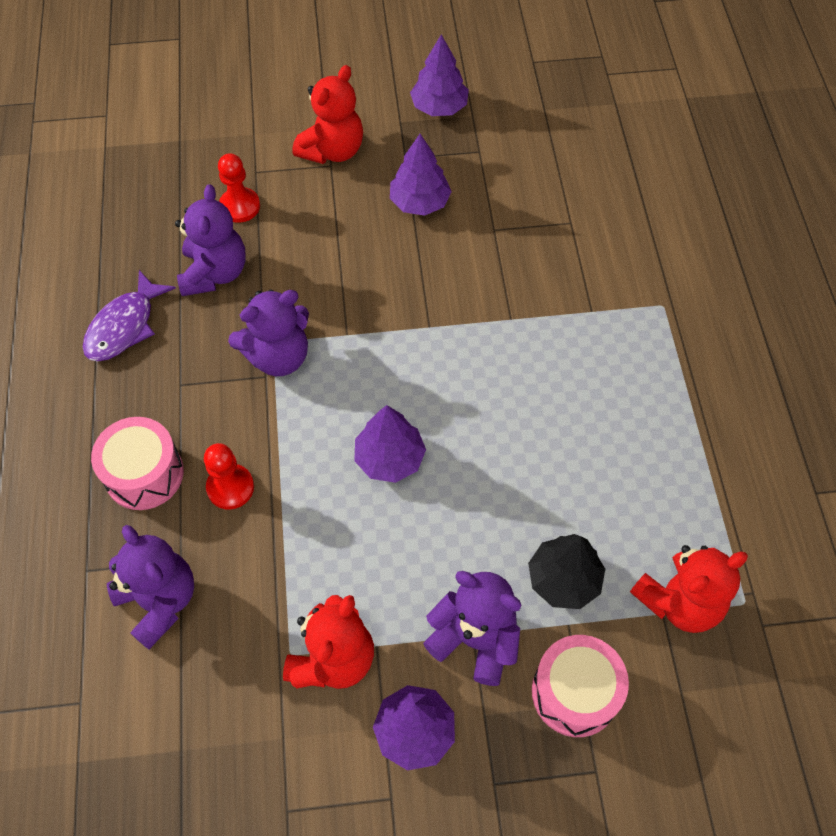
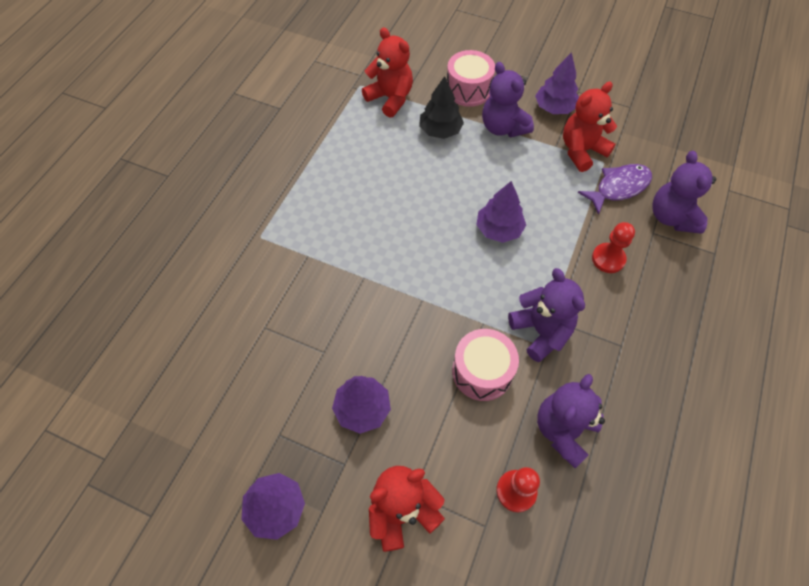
camera: 150 degrees left, 0 degrees up
(124, 326) = (653, 417): purple fish -> purple fish (618, 187)
(144, 474) = (664, 294): pink drum -> pink drum (482, 371)
(278, 356) = (541, 331): purple teddy bear -> purple teddy bear turned 60 degrees clockwise
(679, 601) = (390, 98): red teddy bear -> red teddy bear turned 45 degrees clockwise

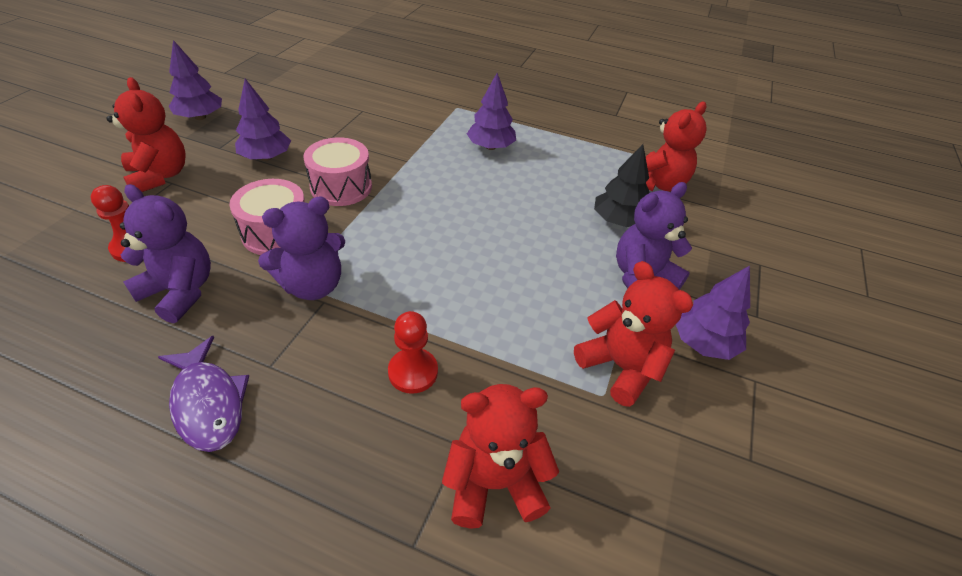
camera: 85 degrees right, 15 degrees down
(468, 89) = (701, 250): pink drum -> pink drum (341, 187)
(499, 229) = (466, 261): purple tree -> purple tree (490, 147)
(618, 187) = (551, 408): purple fish -> purple fish (208, 403)
(672, 217) = (494, 483): purple teddy bear -> red teddy bear

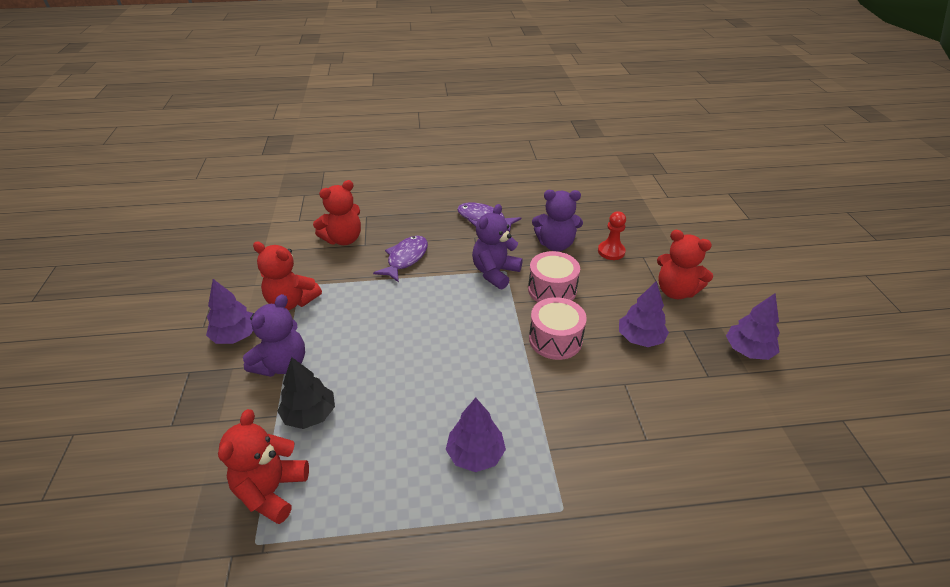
camera: 155 degrees right, 5 degrees down
(413, 372) = (405, 259): red pawn -> purple fish

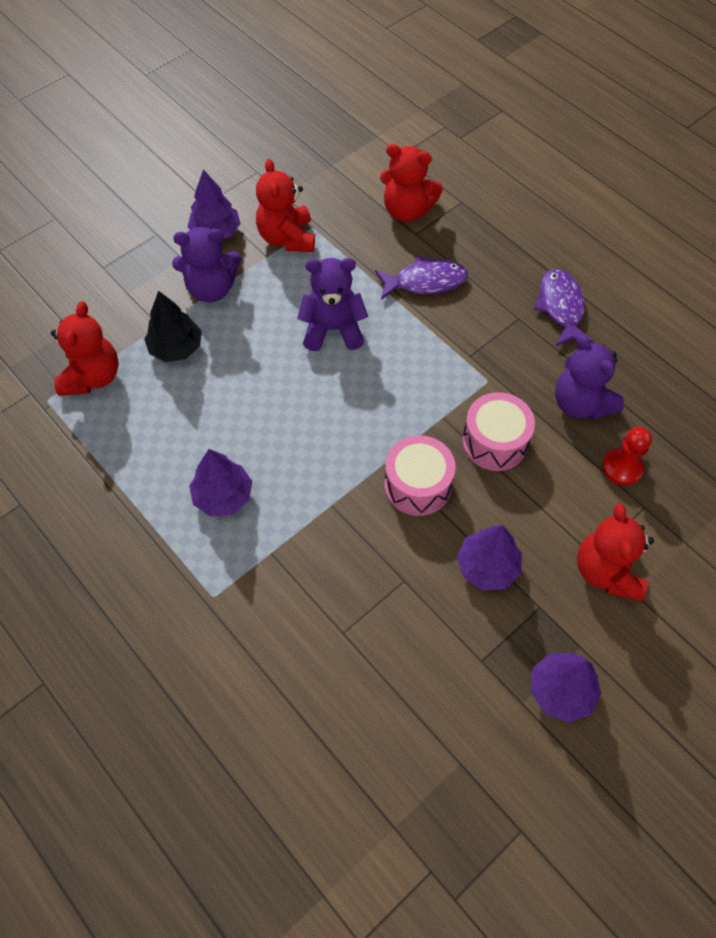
camera: 55 degrees right, 20 degrees up
(271, 490) = (92, 377): red teddy bear -> red teddy bear turned 120 degrees clockwise
(495, 273) = (475, 373): purple teddy bear -> purple teddy bear (333, 329)

